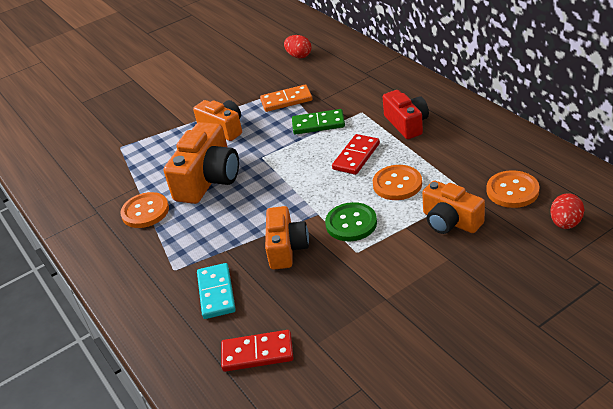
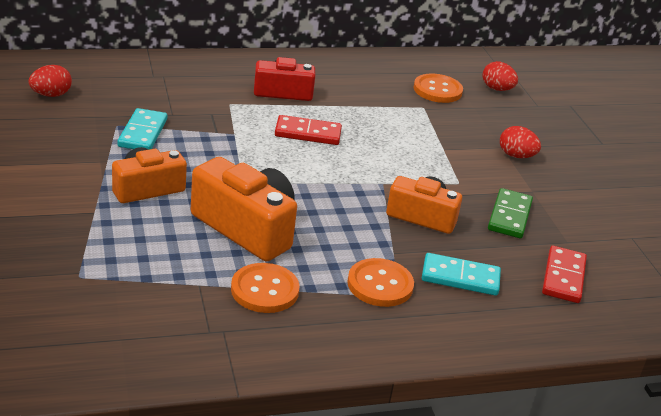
camera: 80 degrees left, 5 degrees down
(286, 100) = (142, 133): orange domino -> turquoise domino
(318, 124) = (221, 132): green domino -> green domino (509, 216)
(351, 223) = (414, 171): green button -> none
(356, 156) = (308, 133): red domino -> red domino turned 45 degrees counterclockwise
(397, 184) = (376, 130): orange button -> orange button (380, 284)
(440, 272) = (516, 156): none -> red egg
(450, 221) = (454, 128): orange camera -> none

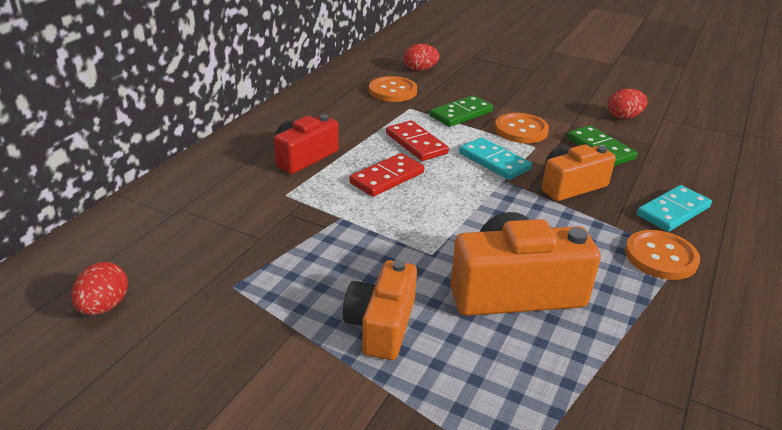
camera: 45 degrees left, 0 degrees up
(142, 133) = (271, 275): turquoise domino -> turquoise domino (494, 161)
(264, 290) = (631, 331): orange button -> orange button (521, 130)
(454, 132) = (461, 114): none -> green domino
(516, 156) = (519, 107): red egg -> red egg (624, 117)
(563, 277) = (698, 167): red domino -> red domino (416, 143)

